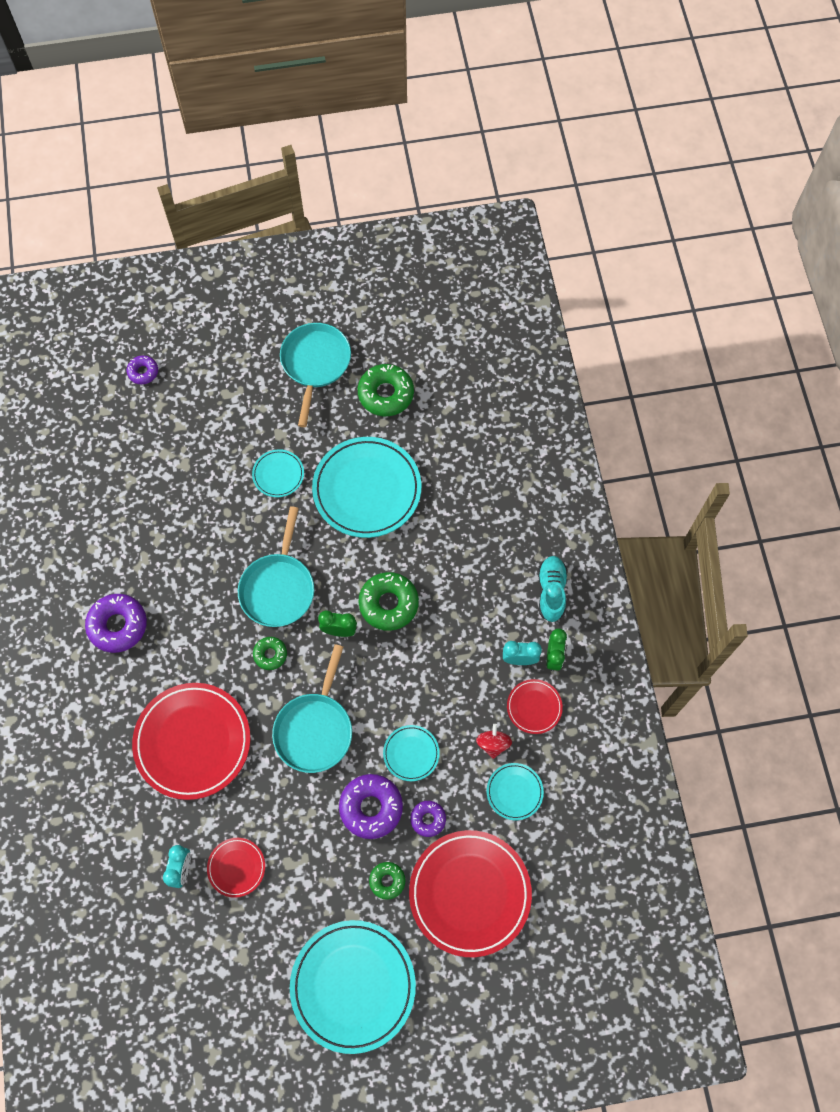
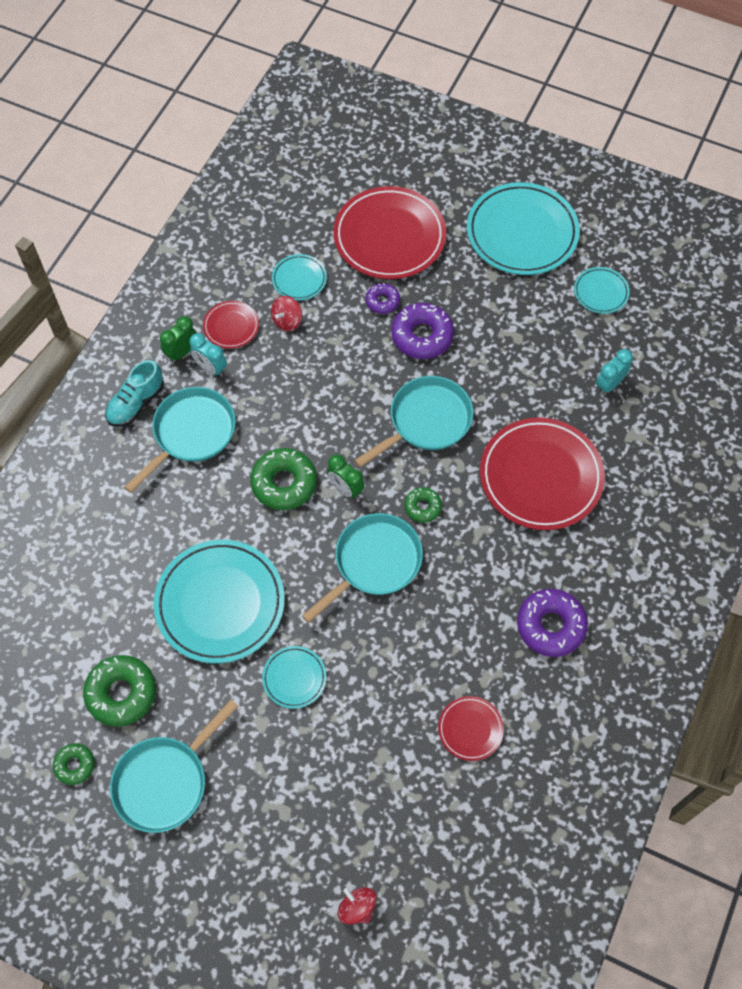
camera: 145 degrees left, 5 degrees down
(143, 372) = (357, 907): purple donut -> red spinning top
(236, 867) = (562, 359): red plate -> red plate (470, 729)
(387, 881) = (447, 281): green donut -> green donut (75, 765)
(411, 753) = (359, 354): turquoise plate -> turquoise plate (601, 292)
(489, 596) = (191, 433): none -> turquoise pan

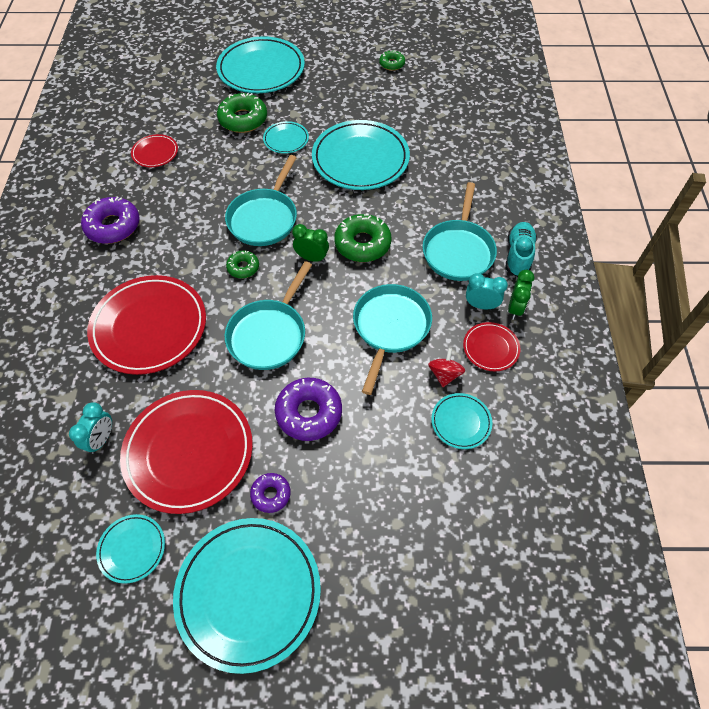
camera: 155 degrees right, 5 degrees down
(121, 693) = (390, 99): green donut -> green donut (243, 119)
(165, 781) = (335, 74): turquoise pan -> turquoise pan (390, 328)
(265, 842) = (261, 69): none -> turquoise plate
(357, 907) = (194, 63): red spinning top -> none
(382, 301) = (365, 433): purple donut -> purple donut (271, 494)
(389, 237) = (398, 515): red plate -> red plate (189, 452)

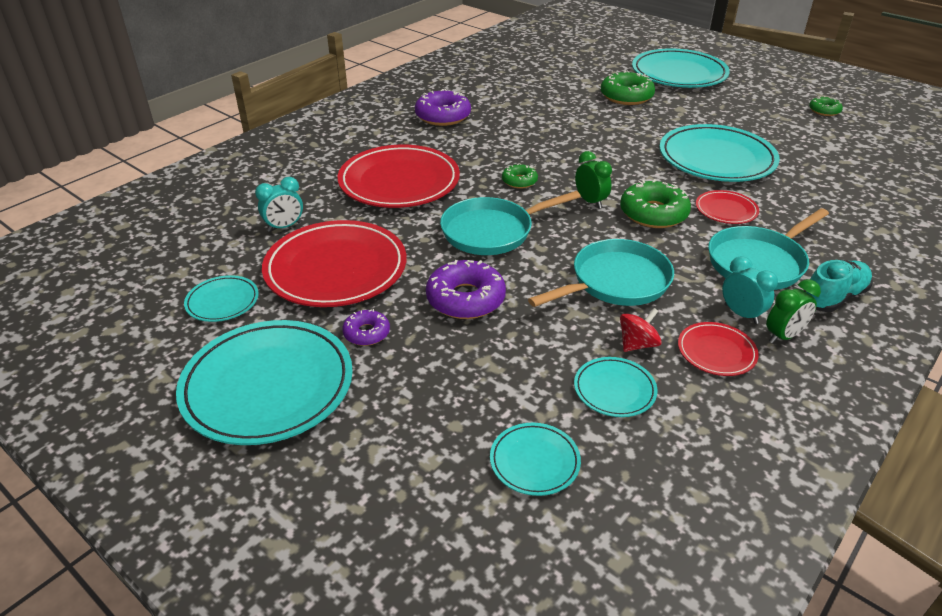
camera: 40 degrees right, 20 degrees down
(155, 153) = (526, 89): red plate -> red plate (726, 210)
(264, 218) = (575, 160): turquoise pan -> none
(286, 139) = (653, 121): turquoise plate -> turquoise plate (534, 461)

